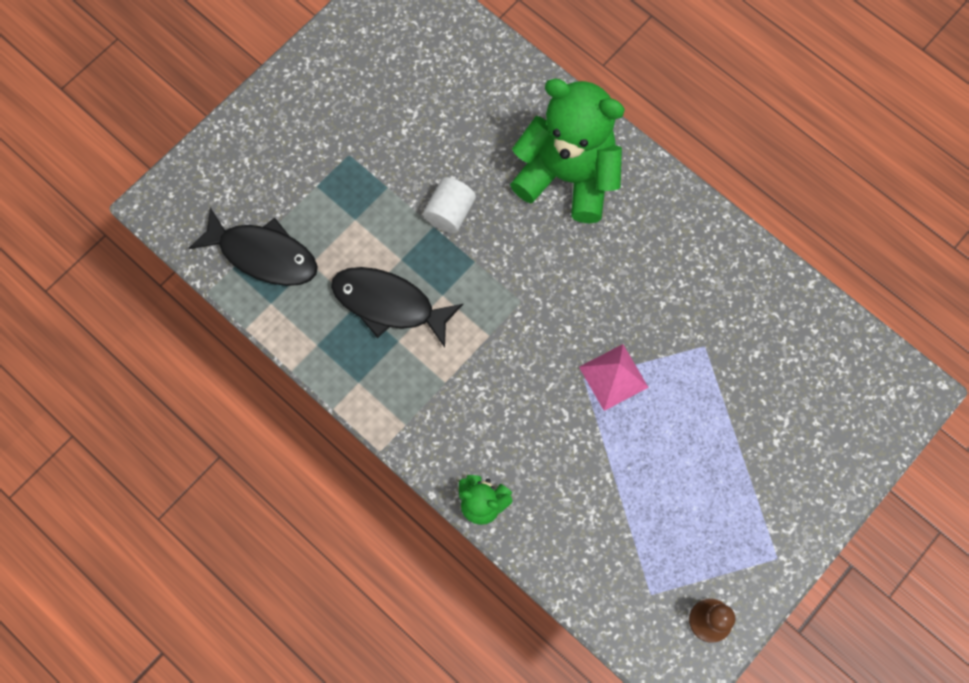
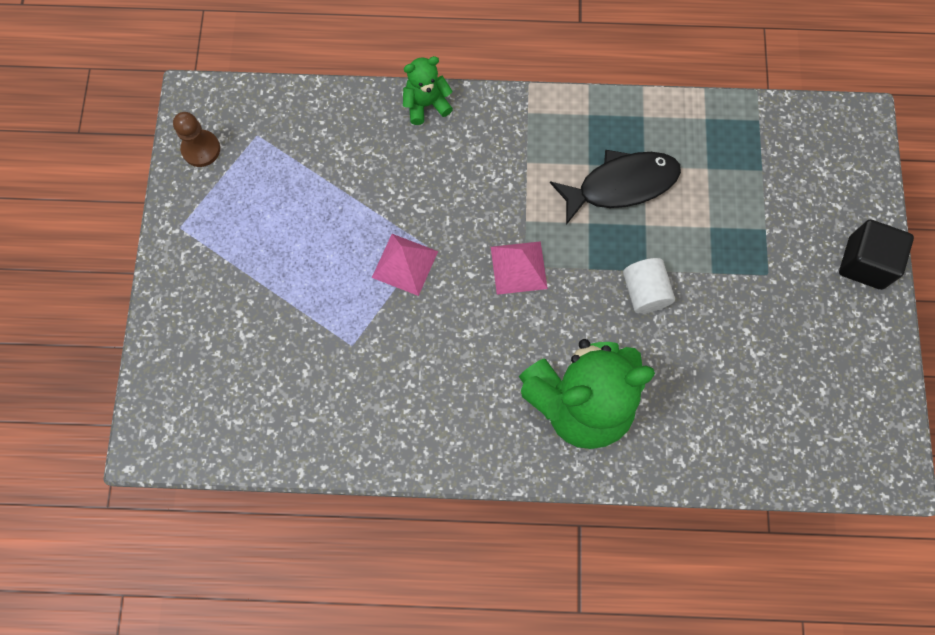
camera: 140 degrees right, 0 degrees up
(263, 254) = (748, 147): black fish -> none
(272, 108) = (865, 263): none -> black cube
(527, 304) = (518, 267): none -> pink pyramid

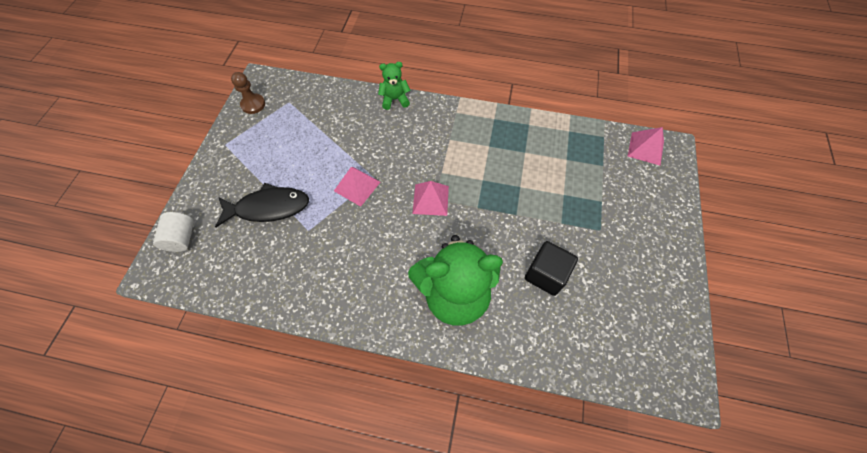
camera: 10 degrees right, 10 degrees down
(621, 185) = (508, 161): black fish -> black fish (268, 207)
(644, 292) = (513, 228): white cylinder -> white cylinder (182, 238)
(822, 130) = (645, 148): none -> pink pyramid
(865, 263) = (670, 233): black cube -> black cube (546, 274)

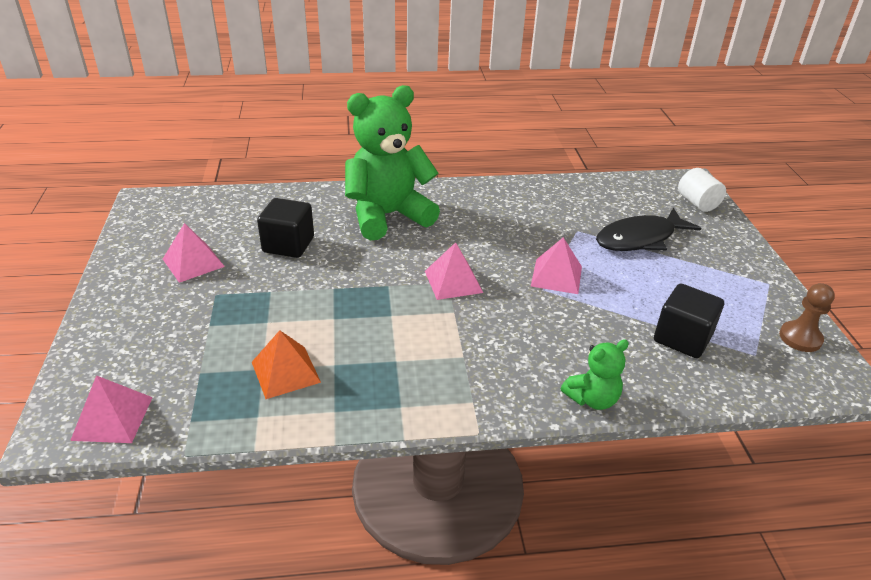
camera: 160 degrees right, 25 degrees down
(318, 120) = (682, 338): none -> black cube
(553, 154) = (285, 372): none -> orange pyramid
(622, 272) = (193, 262): none -> pink pyramid

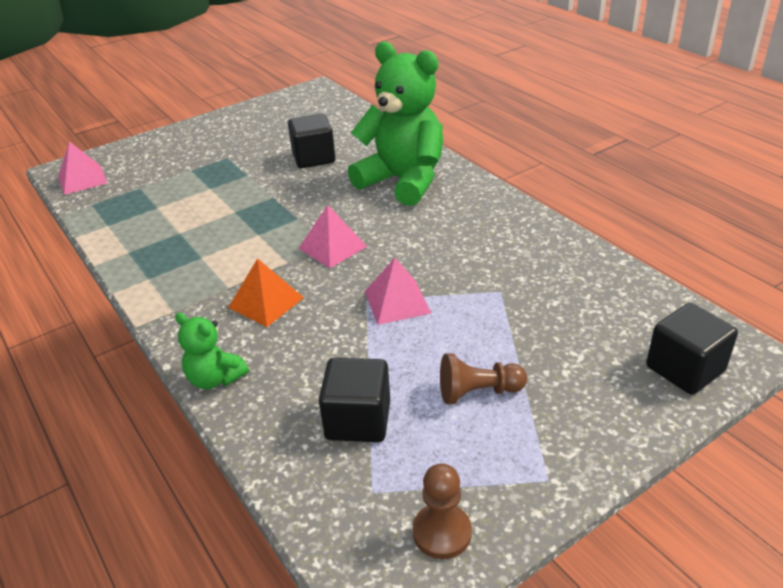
camera: 65 degrees right, 0 degrees up
(193, 262) = (257, 135): pink pyramid -> none
(285, 372) = (159, 217): orange pyramid -> orange pyramid (266, 302)
(640, 239) = (534, 340): black fish -> none
(679, 278) = (478, 392): none -> brown pawn
(697, 203) = (685, 369): white cylinder -> black cube

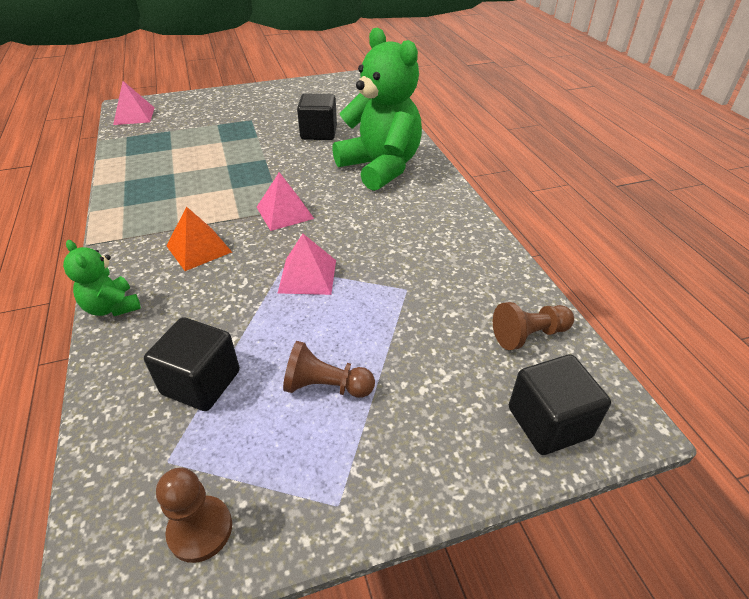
camera: 15 degrees right, 5 degrees up
(632, 304) = (529, 335): none -> brown pawn

